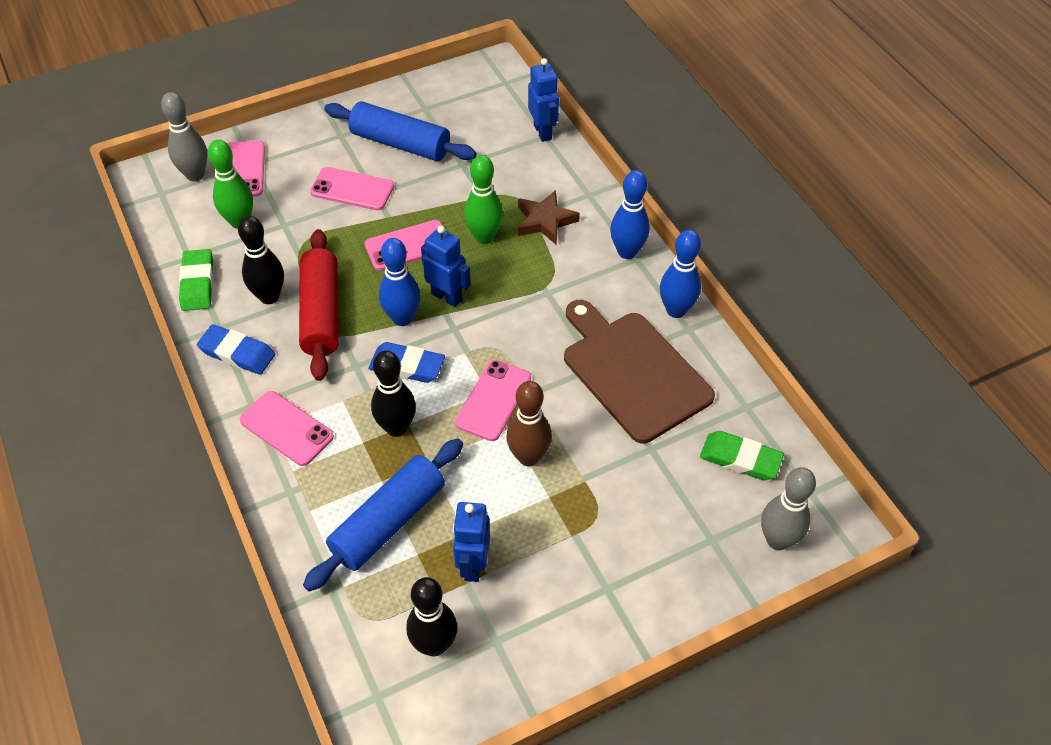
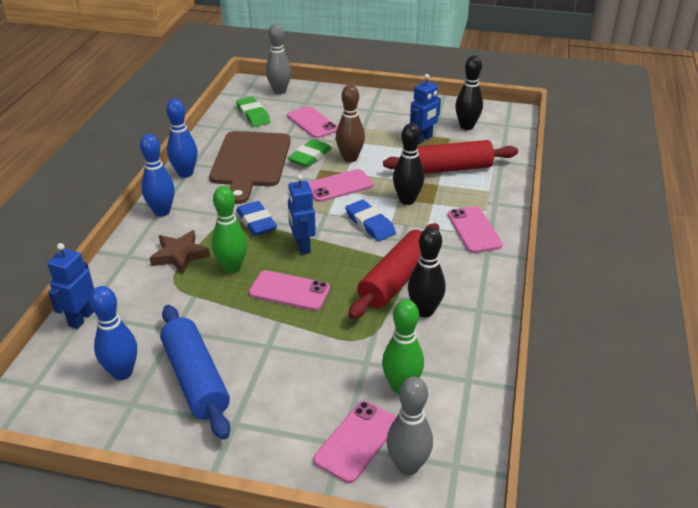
camera: 140 degrees left, 15 degrees down
(197, 283) = (474, 352): green eraser -> green eraser (310, 157)
(237, 353) = (476, 286): blue eraser -> blue eraser (256, 222)
(352, 189) = (281, 360): pink phone -> pink phone (312, 123)
(388, 522) = (450, 169): blue rolling pin -> red rolling pin
(402, 318) = (345, 249): blue bowling pin -> blue bowling pin (122, 373)

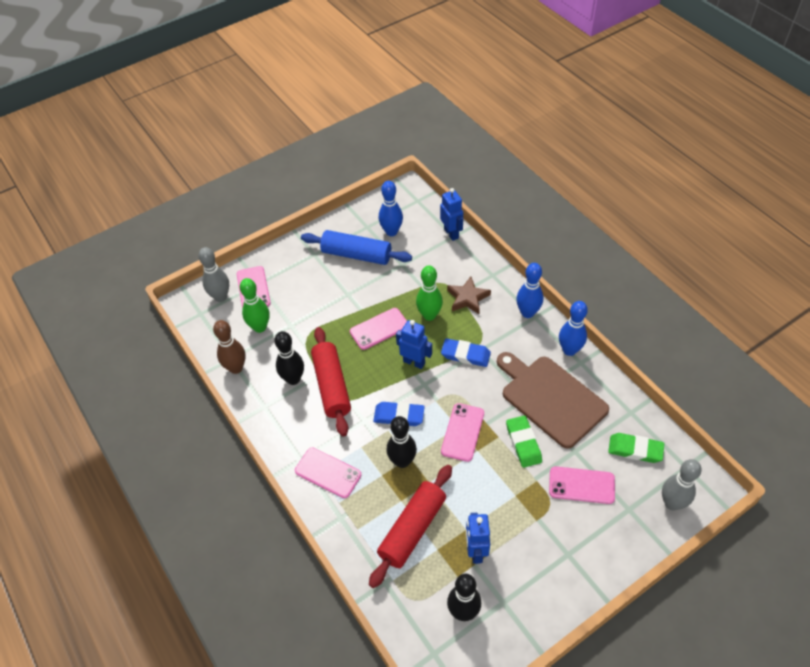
camera: 135 degrees right, 15 degrees up
(350, 158) = (495, 469): brown bowling pin -> brown bowling pin (236, 368)

